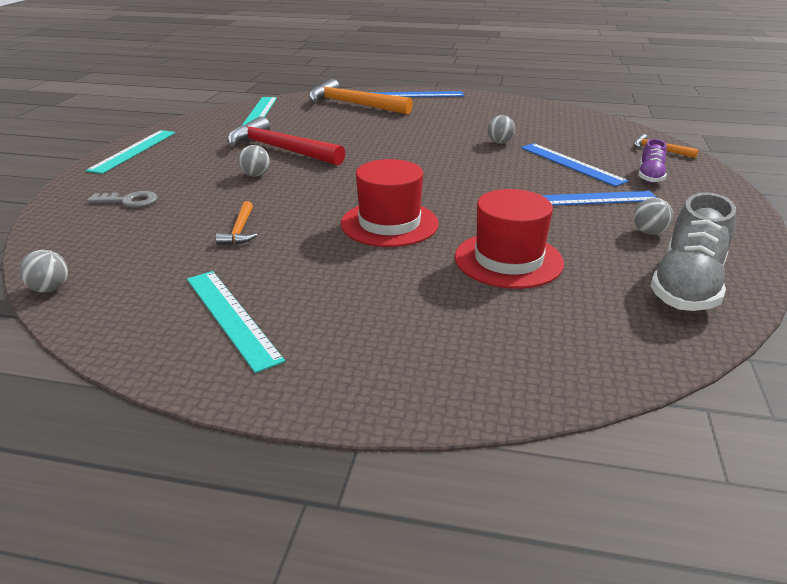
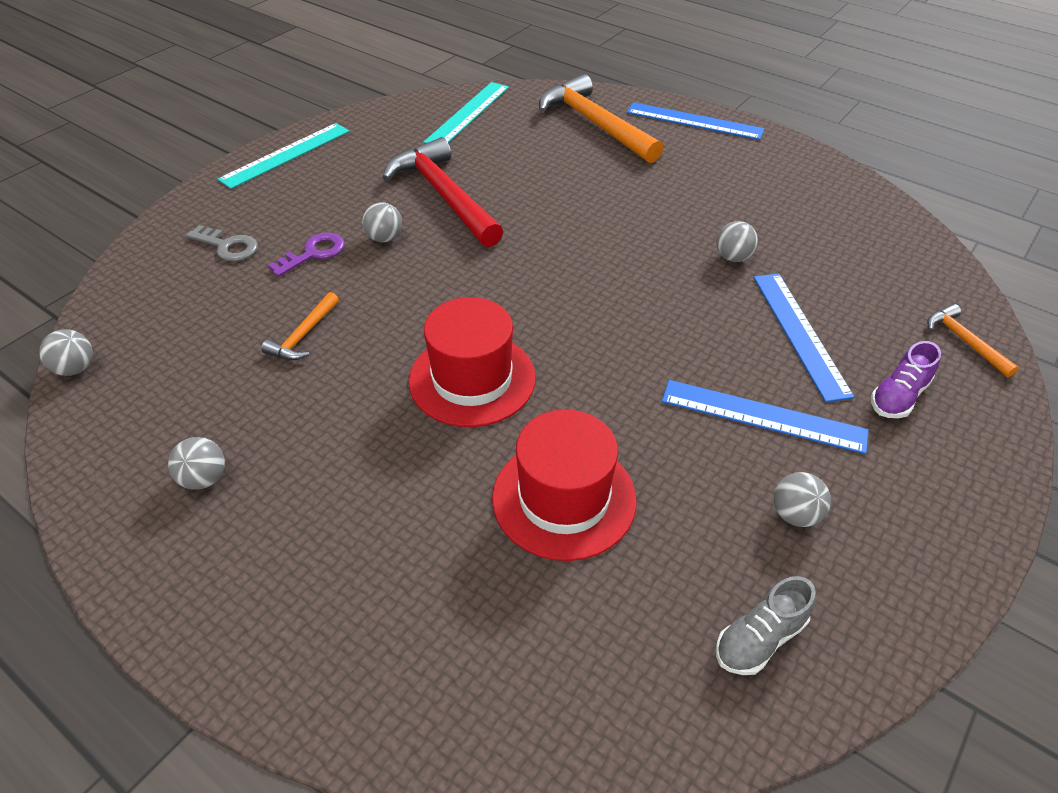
camera: 25 degrees right, 15 degrees up
(206, 191) = (313, 253): none -> purple key
(231, 317) = (204, 478): turquoise ruler -> grey ball
(687, 285) = (759, 638): grey shoe -> grey shoe, size x0.54

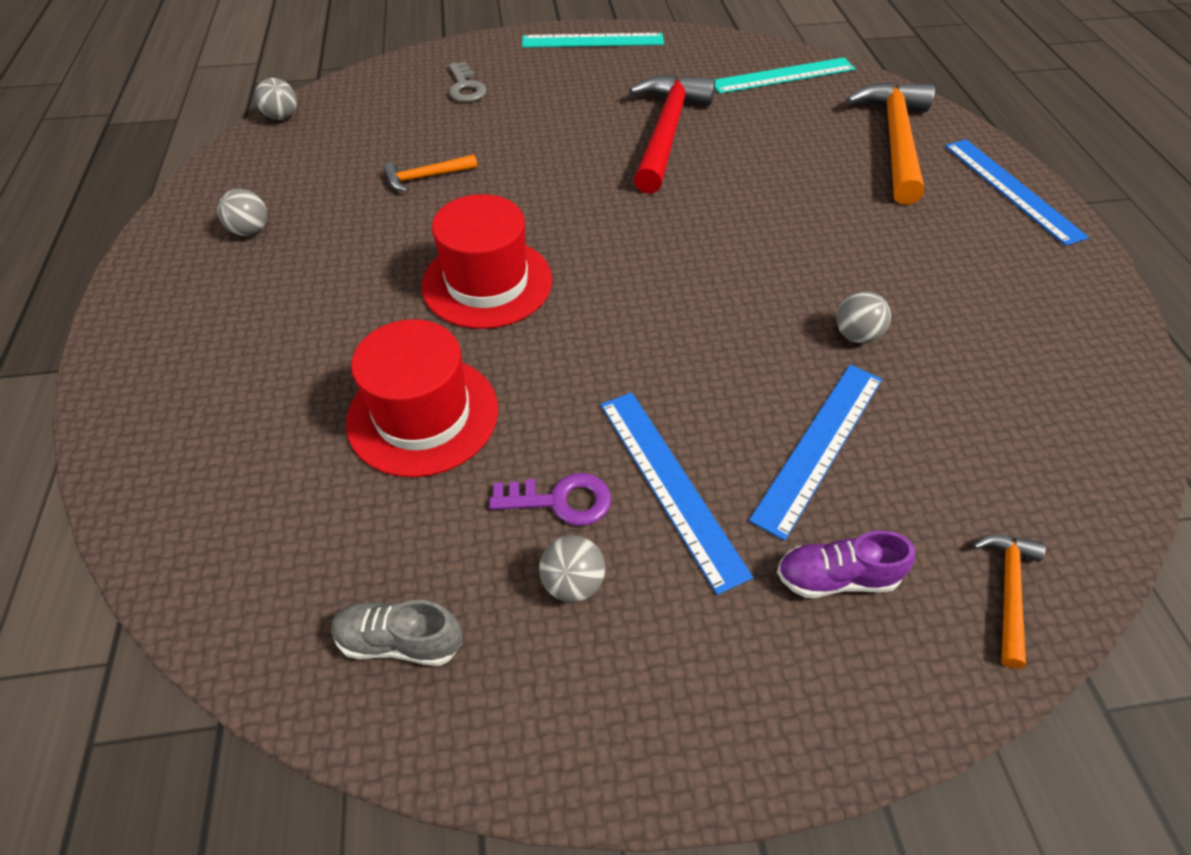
camera: 45 degrees right, 5 degrees up
(313, 253) = (511, 123): purple key -> purple key (560, 500)
(384, 238) = (575, 140): grey ball -> none

